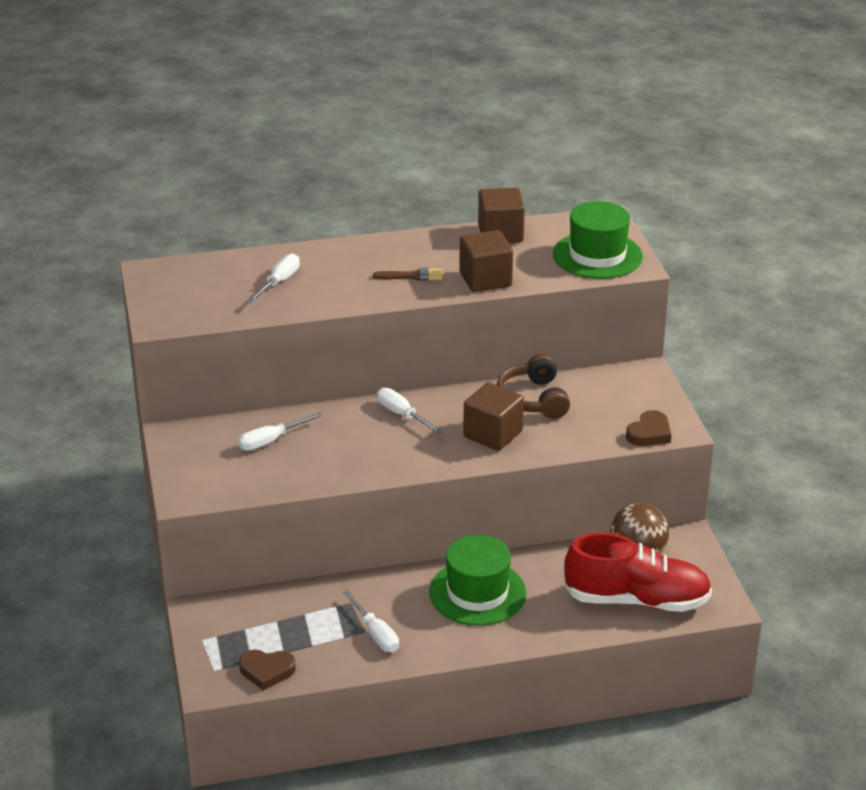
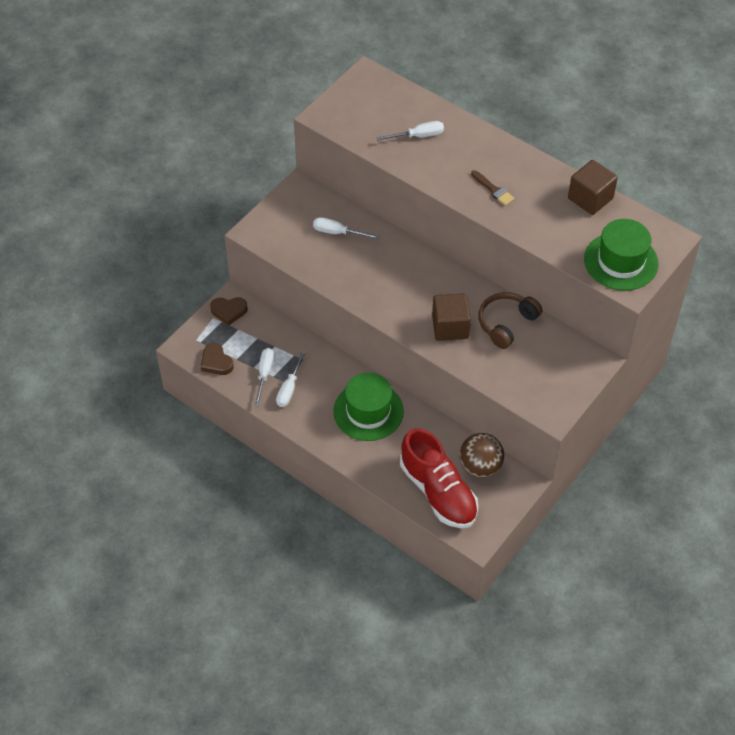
camera: 50 degrees right, 20 degrees up
(402, 415) = (423, 273): white screwdriver -> white screwdriver (264, 374)
(485, 279) = (529, 225): brown cube -> none
(649, 433) = (533, 402): brown heart -> brown heart (229, 311)

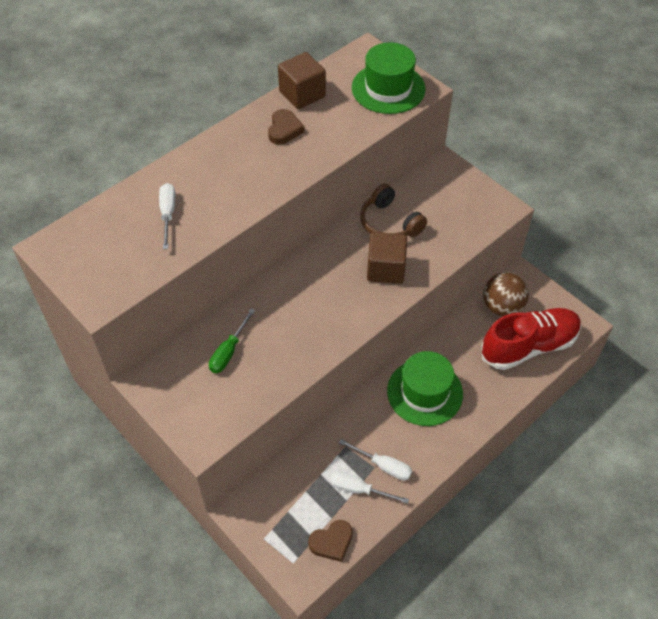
camera: 80 degrees left, 0 degrees up
(229, 311) = (258, 518): brown heart -> brown heart (284, 129)
(338, 232) = (229, 351): white screwdriver -> green screwdriver
(493, 189) = (269, 164): brown brush -> none

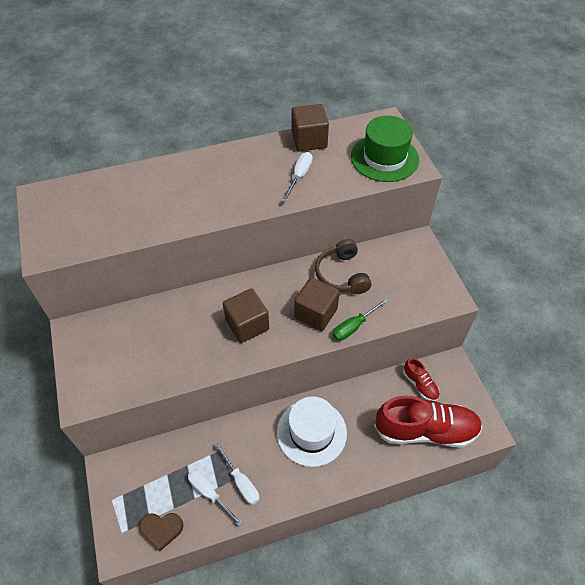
camera: 25 degrees right, 0 degrees up
(168, 214) = (141, 201): white screwdriver -> white screwdriver (299, 176)
(229, 351) = (149, 332): green screwdriver -> green screwdriver (354, 326)
(284, 129) = (276, 164): brown heart -> none
(325, 305) = (247, 325): none -> brown cube
(424, 392) = (311, 432): green hat -> white hat
(502, 307) = (420, 384): brown ball -> red shoe

